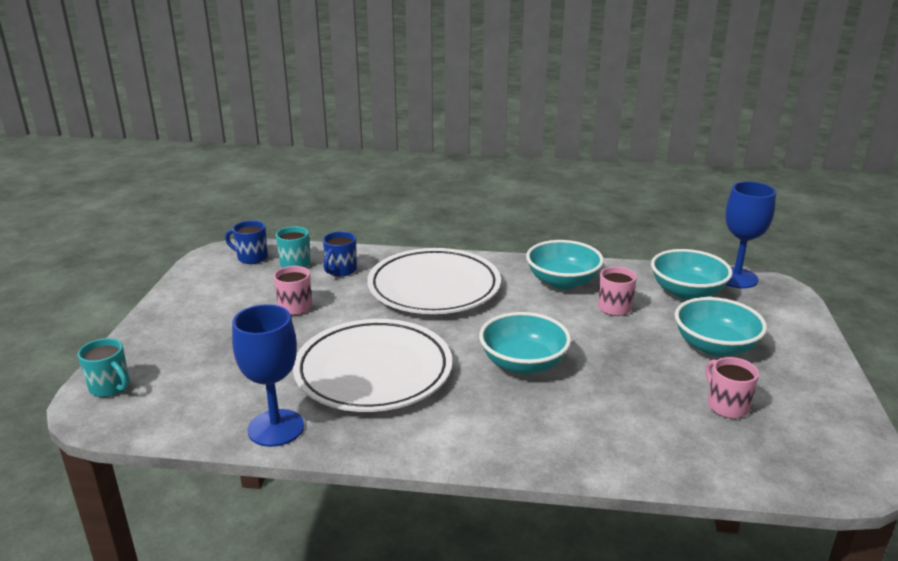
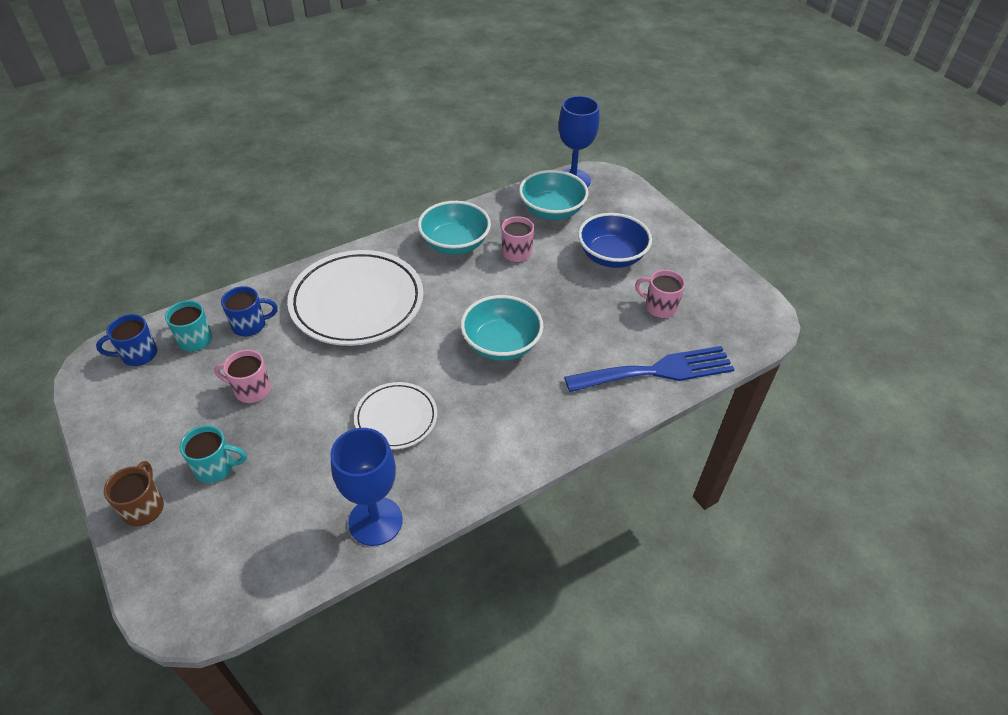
camera: 40 degrees left, 20 degrees up
(110, 387) = (171, 581): turquoise mug -> turquoise mug (216, 467)
(149, 339) = (144, 507): none -> brown mug
(340, 270) = (250, 325): blue mug -> blue mug turned 90 degrees counterclockwise
(373, 371) = (396, 418): white plate -> white plate, size x0.54
(664, 454) = (657, 371): none -> blue fork
(715, 346) = (611, 256): turquoise bowl -> blue bowl

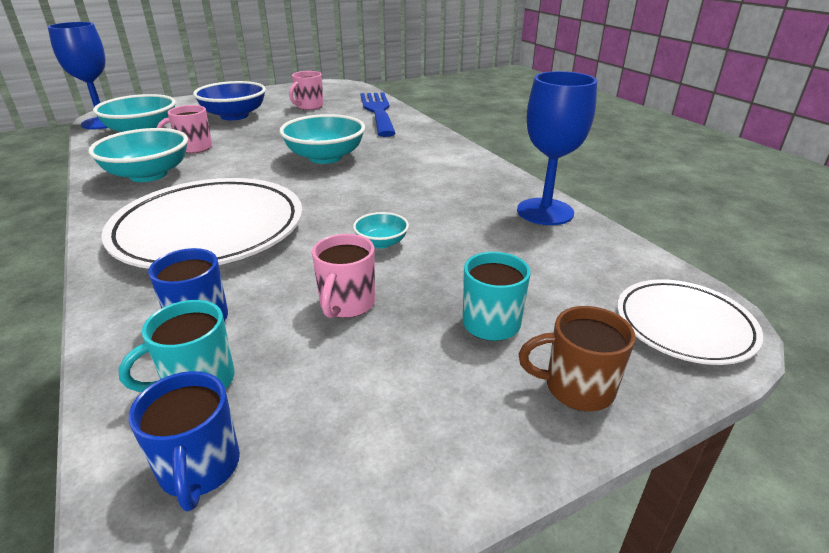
camera: 85 degrees left, 15 degrees down
(329, 401) = (381, 242): none -> turquoise bowl
(396, 418) = (413, 204): white plate -> white plate (684, 326)

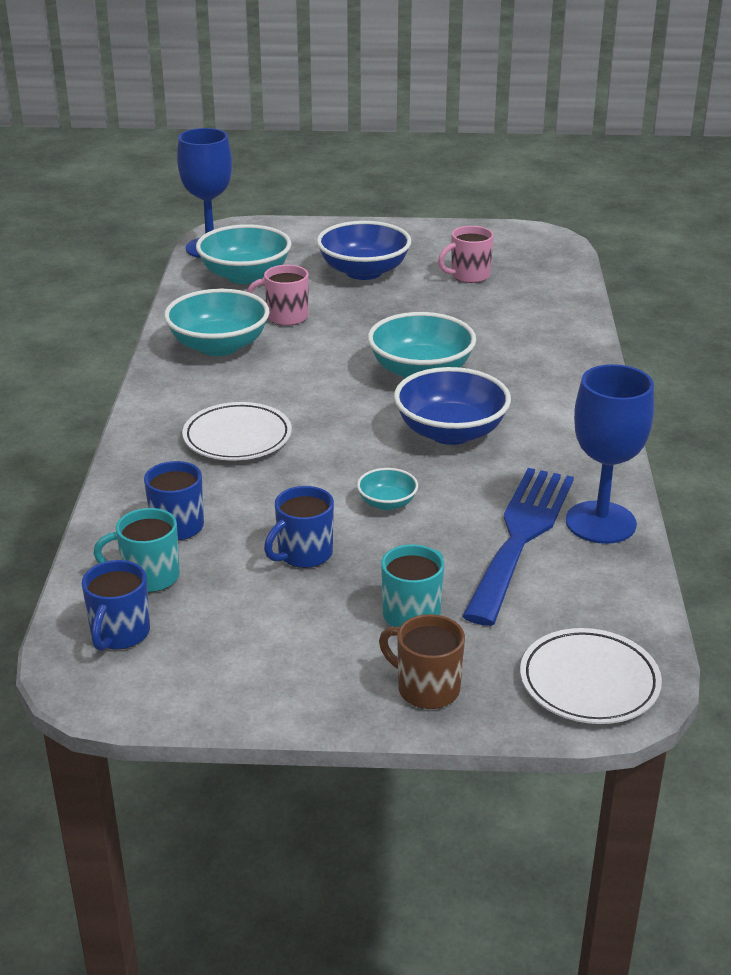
camera: 30 degrees right, 0 degrees up
(209, 230) = (237, 437): white plate -> white plate, size x0.54
(346, 304) = (303, 554): pink mug -> blue mug
(378, 111) = (552, 307): blue fork -> blue fork (520, 536)
(382, 186) = (450, 432): none -> blue bowl

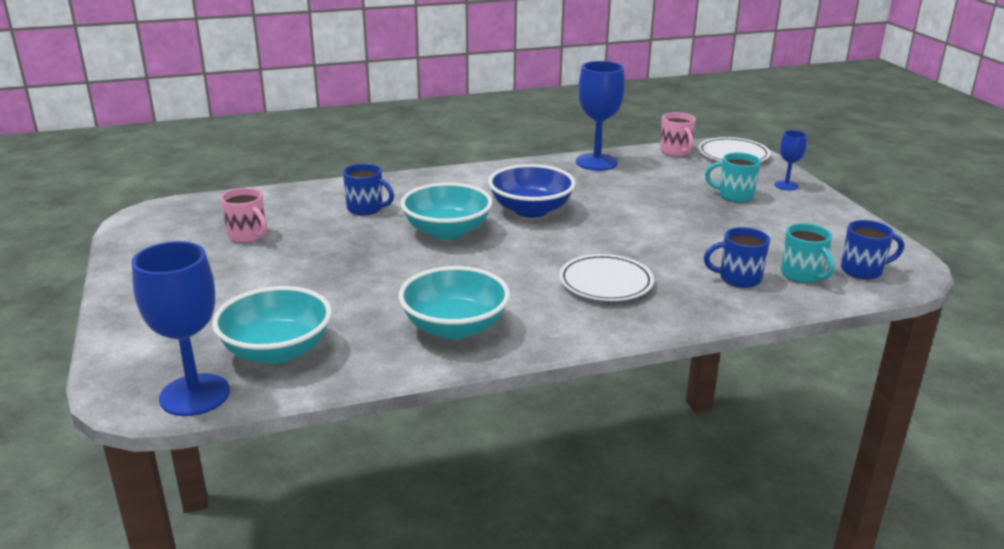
camera: 110 degrees left, 5 degrees down
(285, 317) = (374, 306): pink mug -> pink mug (676, 152)
(303, 554) = (719, 232): blue mug -> blue mug (366, 209)
(364, 272) = (249, 285): blue bowl -> none
(387, 503) = (636, 217): turquoise bowl -> none
(426, 689) = (786, 185): brown mug -> blue goblet
(520, 536) = (631, 179): blue fork -> none

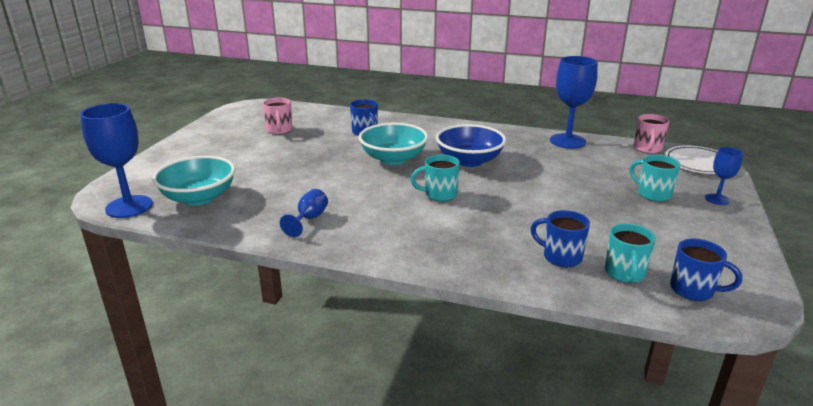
camera: 35 degrees right, 0 degrees up
(455, 327) = (309, 219): turquoise bowl -> blue goblet
(552, 255) = (439, 194): none -> turquoise mug
(605, 283) = (450, 225): white plate -> none

